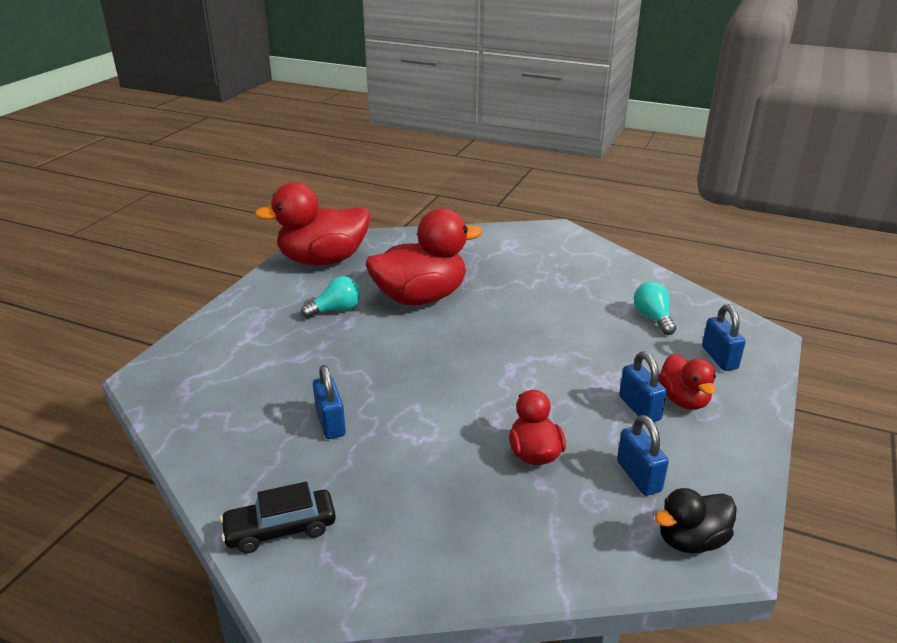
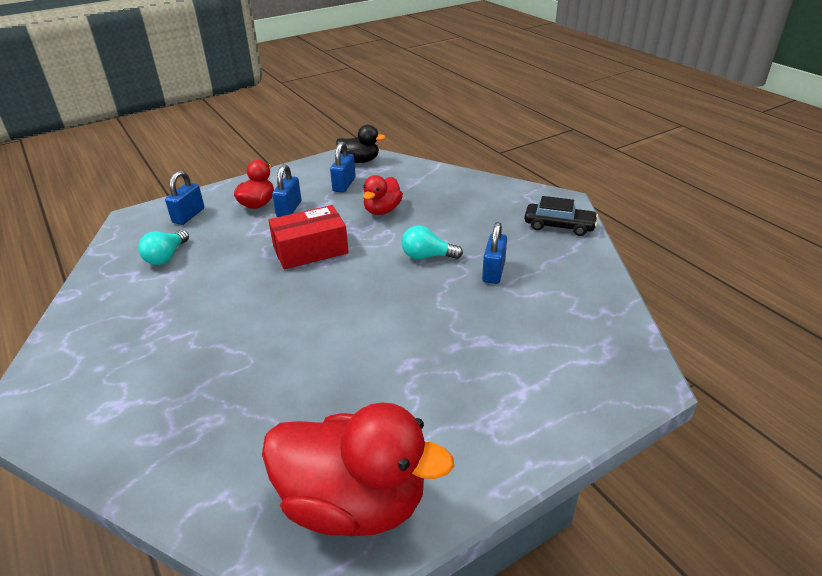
camera: 145 degrees left, 5 degrees up
(336, 310) = (408, 388): turquoise light bulb -> turquoise light bulb (427, 256)
(420, 297) = (308, 365): red duck -> none
(541, 373) = (310, 250): none -> red box

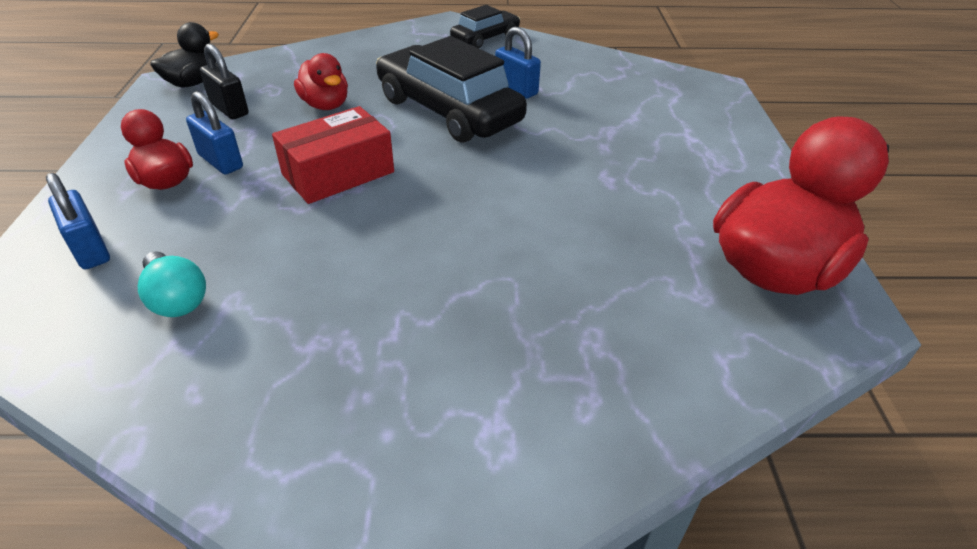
camera: 60 degrees left, 5 degrees up
(310, 250) = (338, 173): red box -> red box turned 45 degrees clockwise
(344, 184) = (229, 109): blue padlock -> black padlock
(427, 256) = (448, 110): turquoise light bulb -> black car

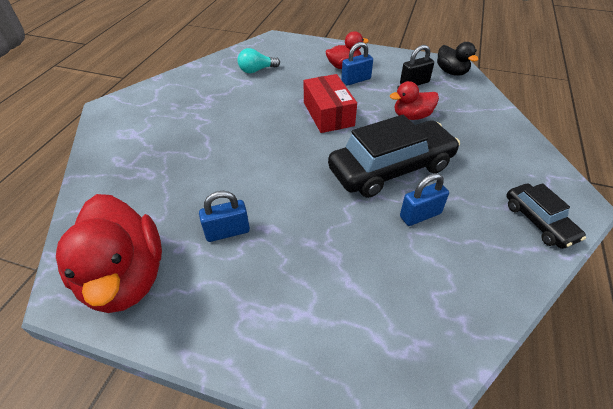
camera: 110 degrees right, 5 degrees up
(90, 249) = (300, 53): blue padlock -> blue padlock (227, 232)

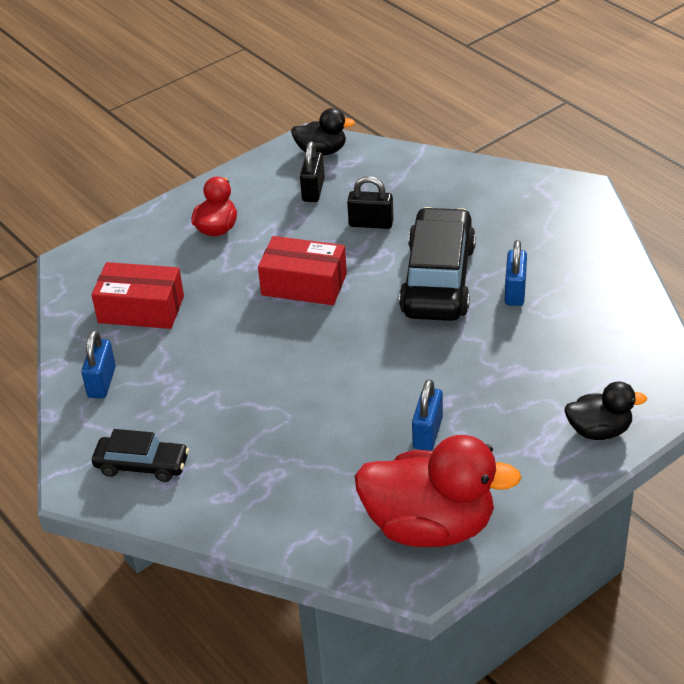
camera: 55 degrees left, 5 degrees down
(256, 70) = (141, 309): turquoise light bulb -> red box
(300, 352) = (599, 430): none -> black duck
(356, 80) = (258, 232): blue padlock -> blue padlock (102, 382)
(412, 116) = (371, 223): red duck -> black padlock
(538, 221) = (580, 225): black car -> black car (142, 465)

